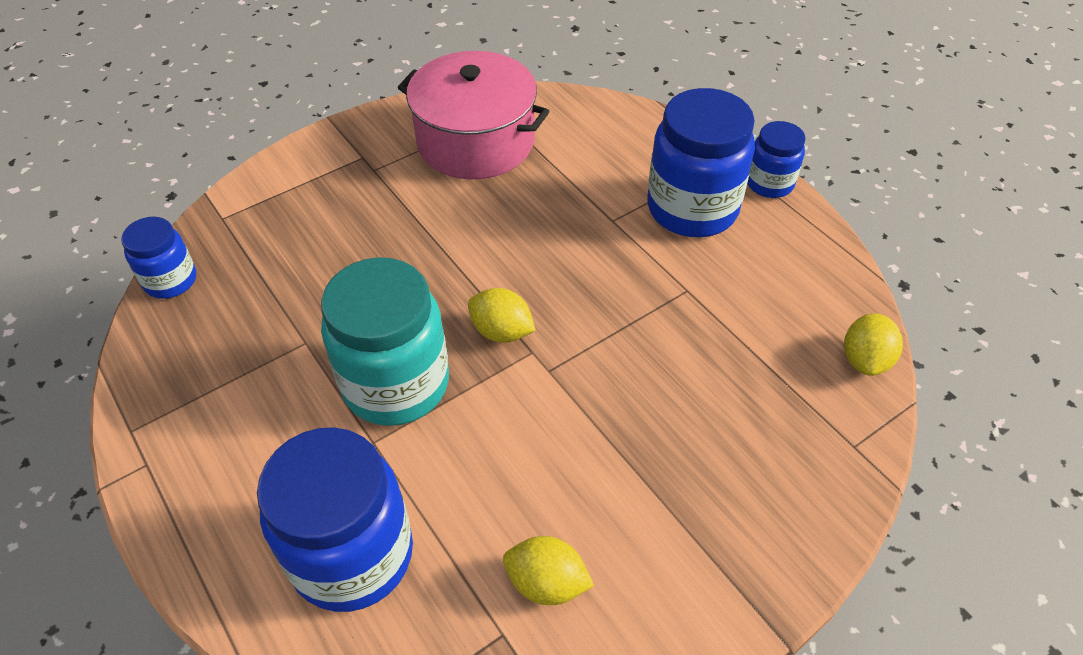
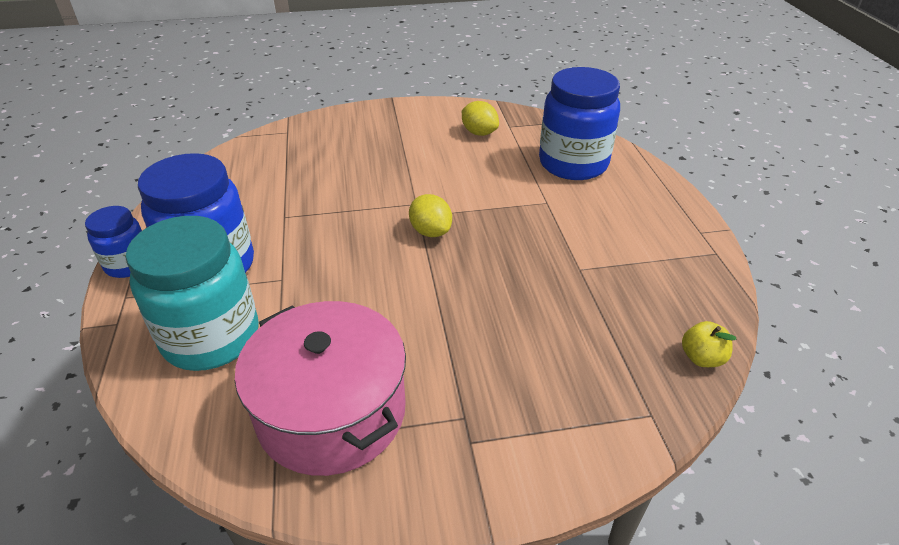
camera: 155 degrees left, 10 degrees down
(170, 281) = (702, 358): blue jar -> yellow apple
(396, 384) = (520, 224): turquoise jar -> turquoise jar (211, 338)
(865, 360) = (231, 156): yellow lemon -> none

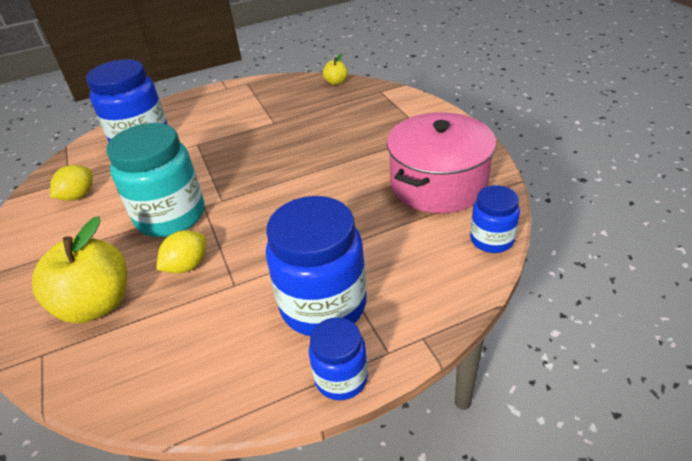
camera: 100 degrees left, 0 degrees up
(185, 430) = (491, 240): none -> blue jar
(211, 338) = (408, 264): turquoise jar -> turquoise jar (171, 216)
(319, 150) = (97, 304): none -> yellow apple
(430, 231) = (244, 188): yellow lemon -> yellow lemon (187, 266)

